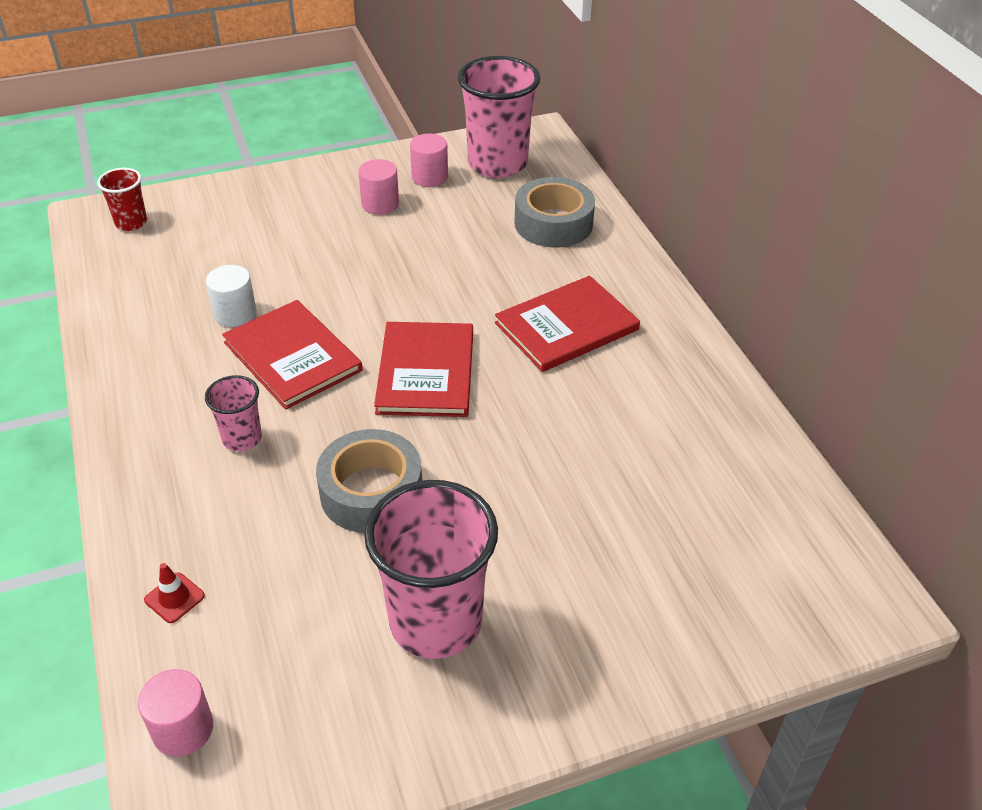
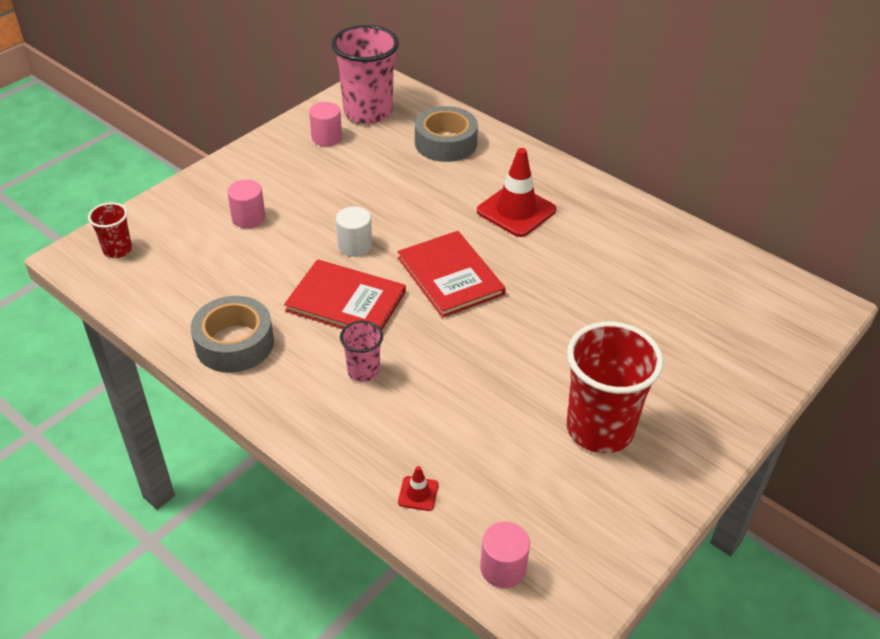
camera: 30 degrees left, 0 degrees up
(235, 313) = (272, 287): white cylinder -> white cylinder (355, 245)
(371, 492) = (486, 368): grey tape -> grey tape (234, 343)
(380, 204) = (307, 169): pink cylinder -> pink cylinder (248, 218)
(436, 621) = (599, 429): pink cup -> red cup
(567, 326) = (516, 211): red book -> red traffic cone

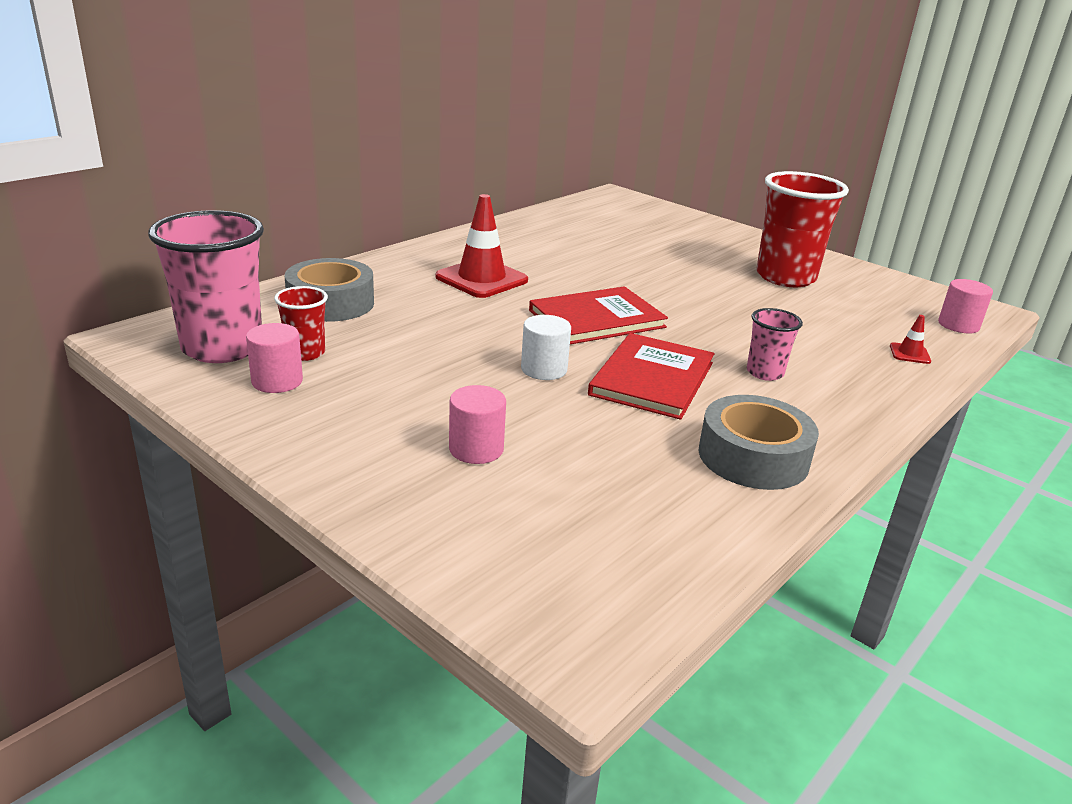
camera: 90 degrees left, 15 degrees down
(117, 250) = (559, 589): red cup -> red cup (305, 353)

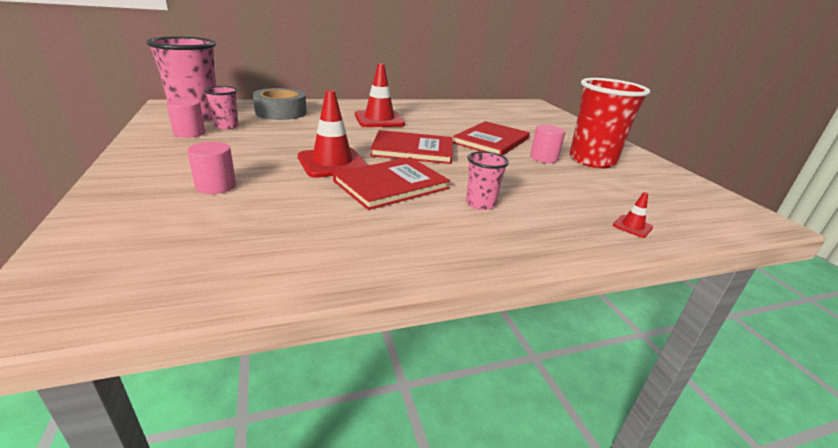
camera: 30 degrees right, 0 degrees up
(305, 353) = (226, 126): red cup -> pink cup
(544, 369) = (332, 163): white cylinder -> red traffic cone
(657, 277) = (491, 141): none -> red book
(753, 457) = (378, 246): grey tape -> none
(958, 325) = (714, 222): pink cylinder -> pink cylinder (543, 158)

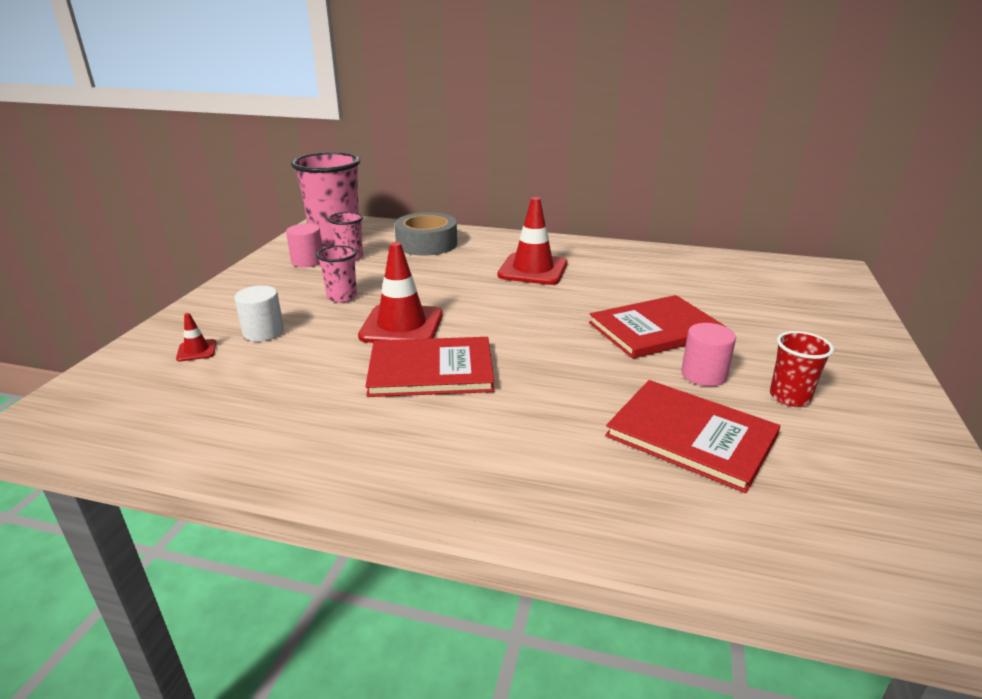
camera: 35 degrees right, 0 degrees up
(216, 186) = (263, 332): pink cylinder -> white cylinder
(413, 149) = (520, 324): red book -> red book (691, 436)
(480, 204) = (506, 424): pink cup -> pink cup (342, 297)
(592, 160) = (789, 397): red cup -> red cup, size x0.50
(632, 226) = (690, 524): red traffic cone -> red traffic cone (197, 350)

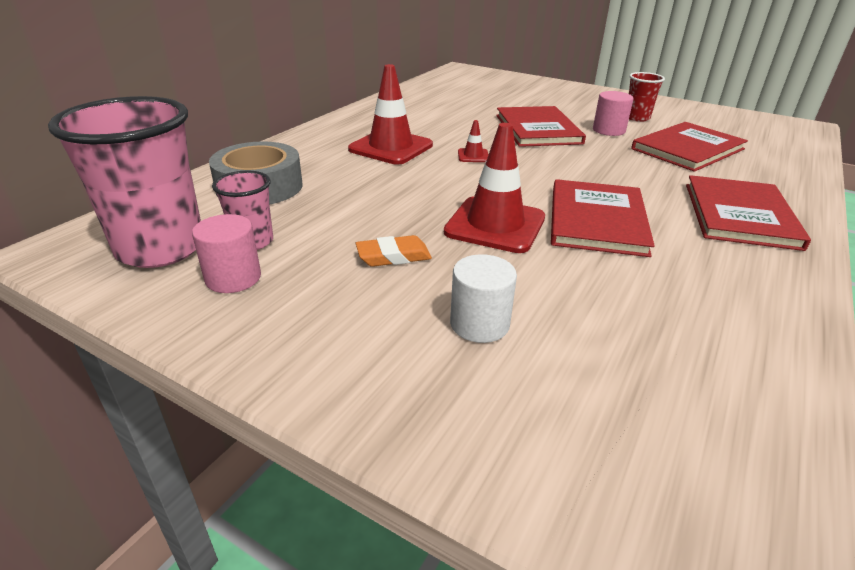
camera: 75 degrees left, 5 degrees up
(197, 350) = (524, 391): red traffic cone -> red traffic cone (473, 156)
(342, 297) = (393, 256): pink cup -> orange eraser
(486, 461) = (740, 215): none -> red book

